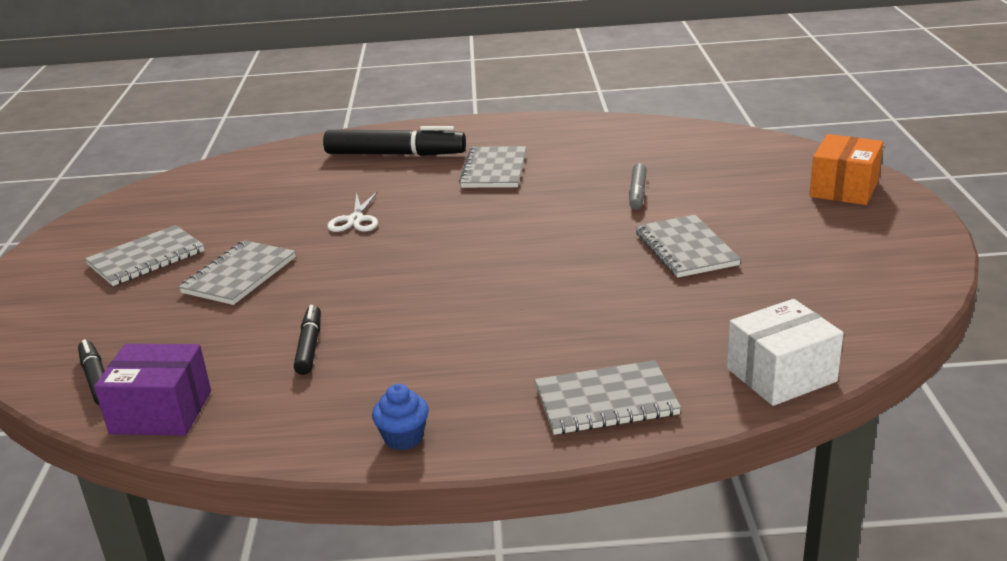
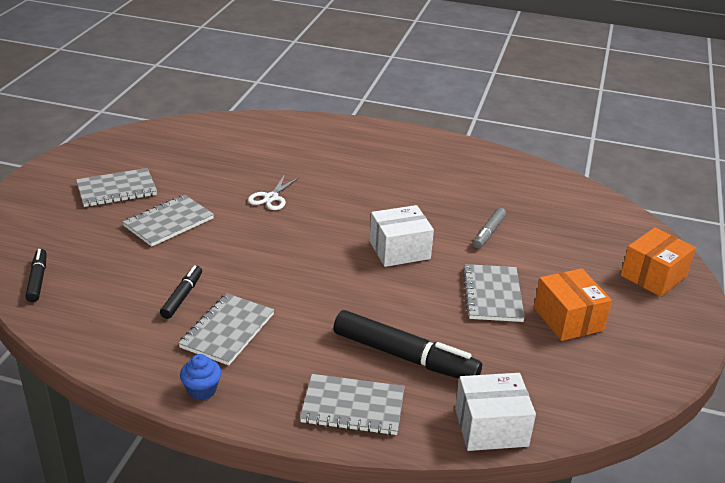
camera: 15 degrees right, 5 degrees up
(161, 412) = (63, 319): purple box -> none
(395, 154) = (332, 146): black marker -> black marker (405, 356)
(494, 170) = (395, 181): grey notebook -> grey notebook (227, 331)
(547, 233) = (399, 250): none -> white box
(786, 250) = (568, 319): none -> orange box

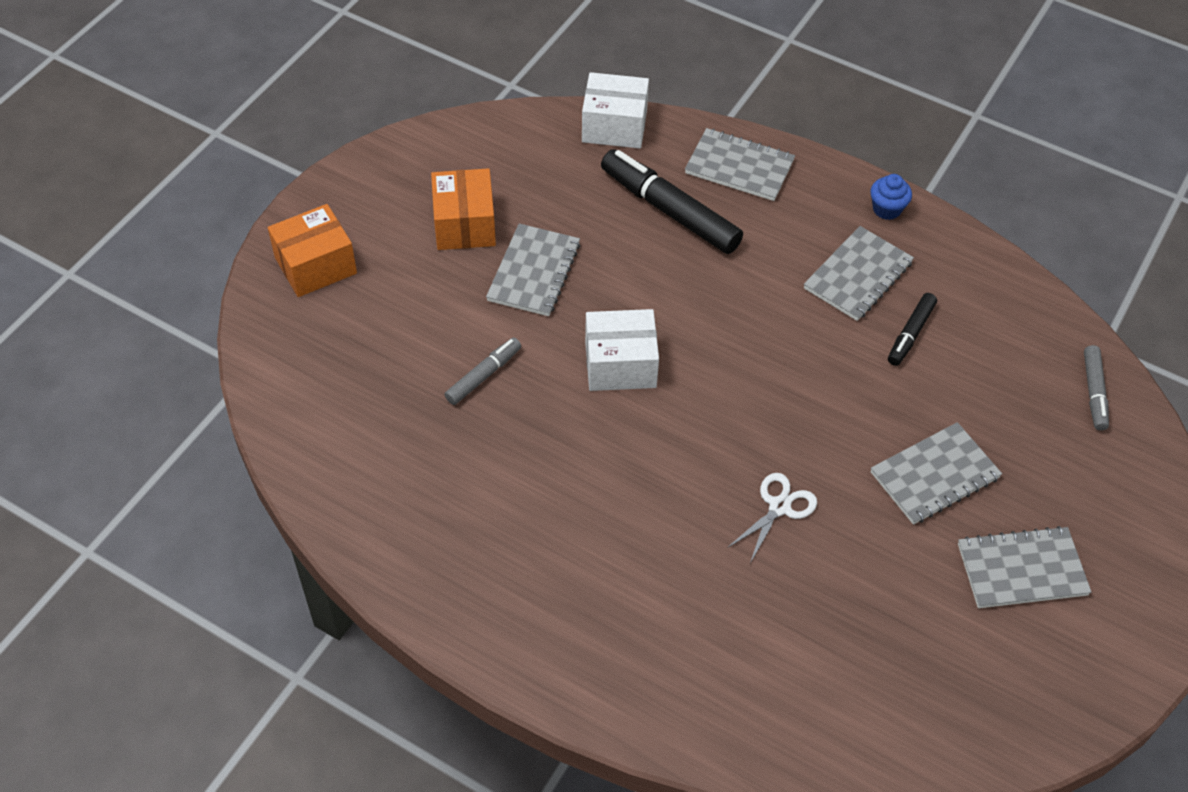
camera: 165 degrees left, 20 degrees up
(38, 280) = (1094, 392): black marker -> grey marker

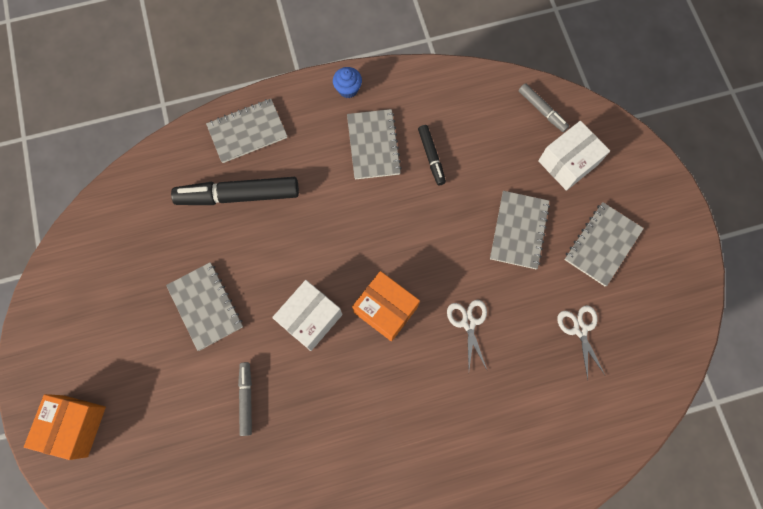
camera: 45 degrees left, 20 degrees up
(464, 224) = (134, 313): orange box -> orange box (385, 309)
(614, 126) = (152, 167): white box -> white box (568, 162)
(900, 622) = (580, 329): none -> white scissors

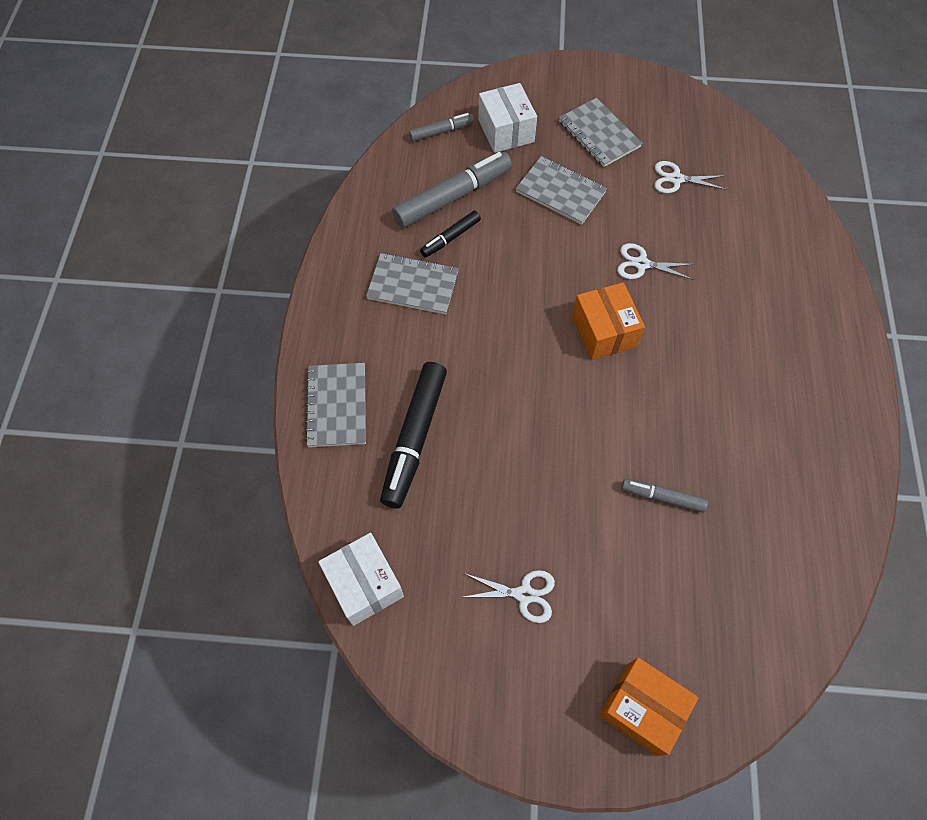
camera: 70 degrees left, 10 degrees down
(138, 315) = (524, 594): none -> white scissors
(205, 306) = (539, 512): grey notebook -> none
(310, 318) = (590, 406): white box -> white box (364, 584)
(348, 89) = (333, 288): blue cupcake -> none
(385, 309) = (604, 331): orange box -> orange box turned 75 degrees counterclockwise
(431, 157) = (450, 238): black marker -> black marker turned 135 degrees clockwise
(475, 144) = (453, 197): none -> grey marker

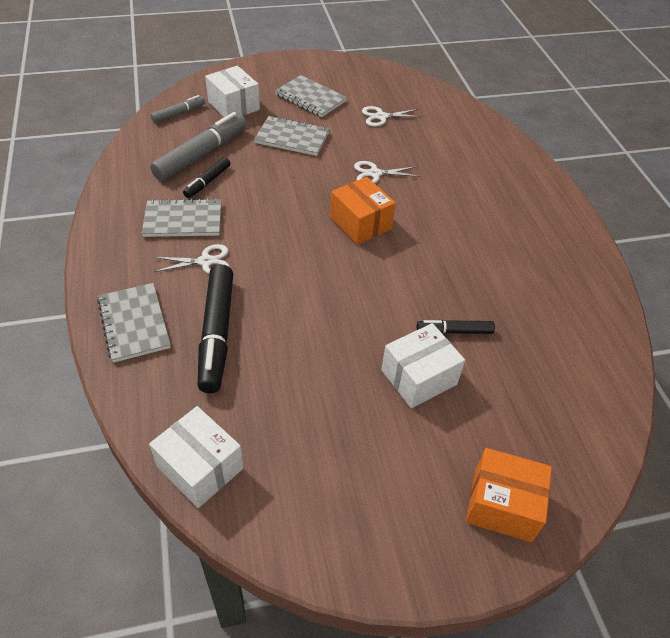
camera: 20 degrees left, 15 degrees down
(524, 594) = (360, 437): white scissors -> white scissors (205, 261)
(605, 543) = (419, 377): none -> white box
(662, 497) = (454, 331): grey marker -> black marker

